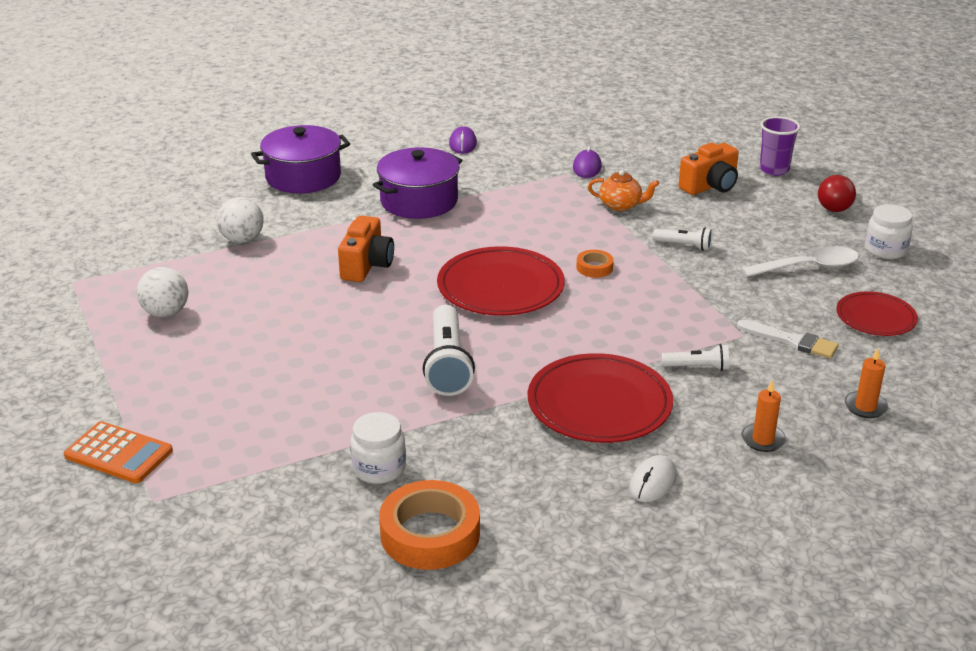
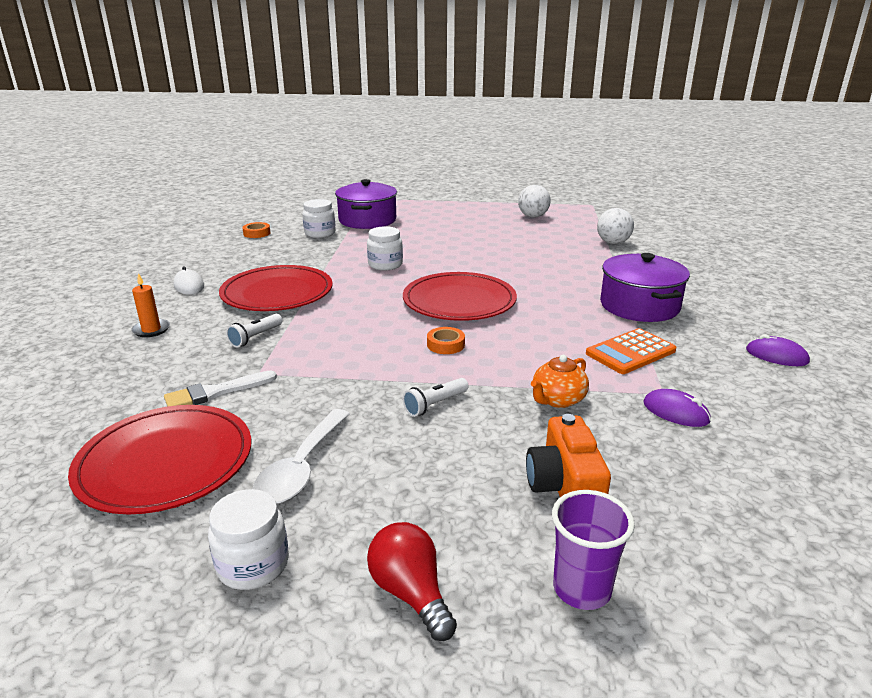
camera: 120 degrees right, 5 degrees down
(118, 453) = (412, 197): orange calculator -> orange calculator (630, 352)
(303, 177) = (716, 275): purple pot -> purple pot (367, 220)
(366, 265) = (539, 268): orange camera -> none
(430, 534) = (257, 233): orange tape -> orange tape, size x0.49
(447, 364) = (385, 265): white flashlight -> white jar
(865, 407) = (96, 385): orange candle -> none
(875, 317) = (165, 462): red plate -> red plate, size x1.67

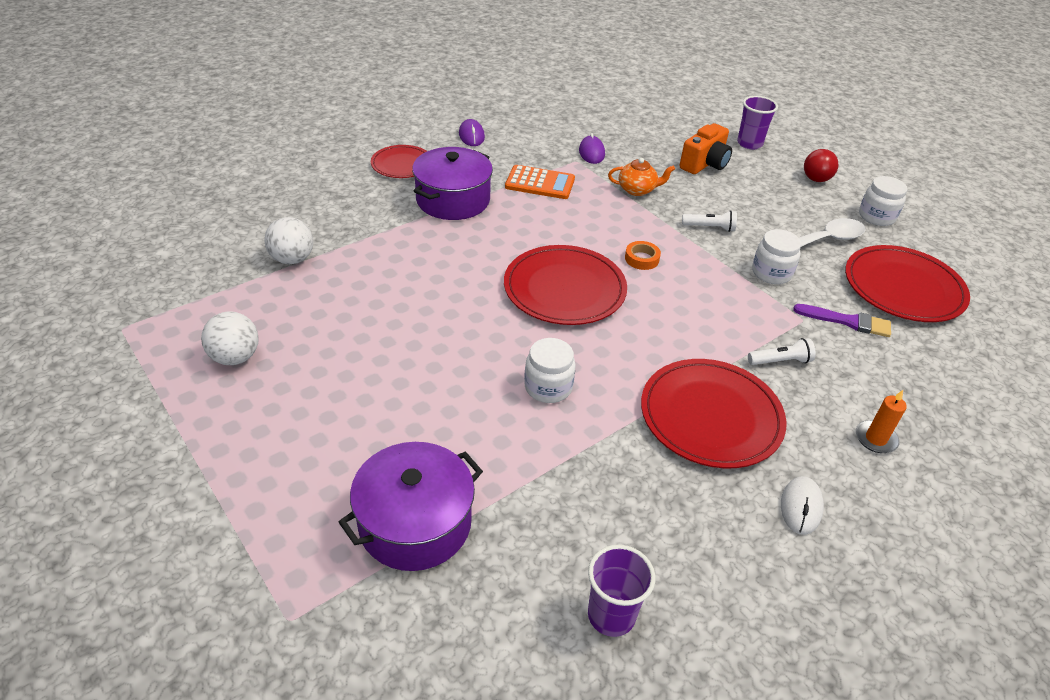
camera: 135 degrees left, 15 degrees up
(215, 392) = (847, 321): white brush -> purple brush
(257, 233) = (611, 615): orange tape -> purple cup
(320, 233) = (526, 533): white jar -> white jar (771, 273)
(729, 305) = (402, 164): none -> red plate

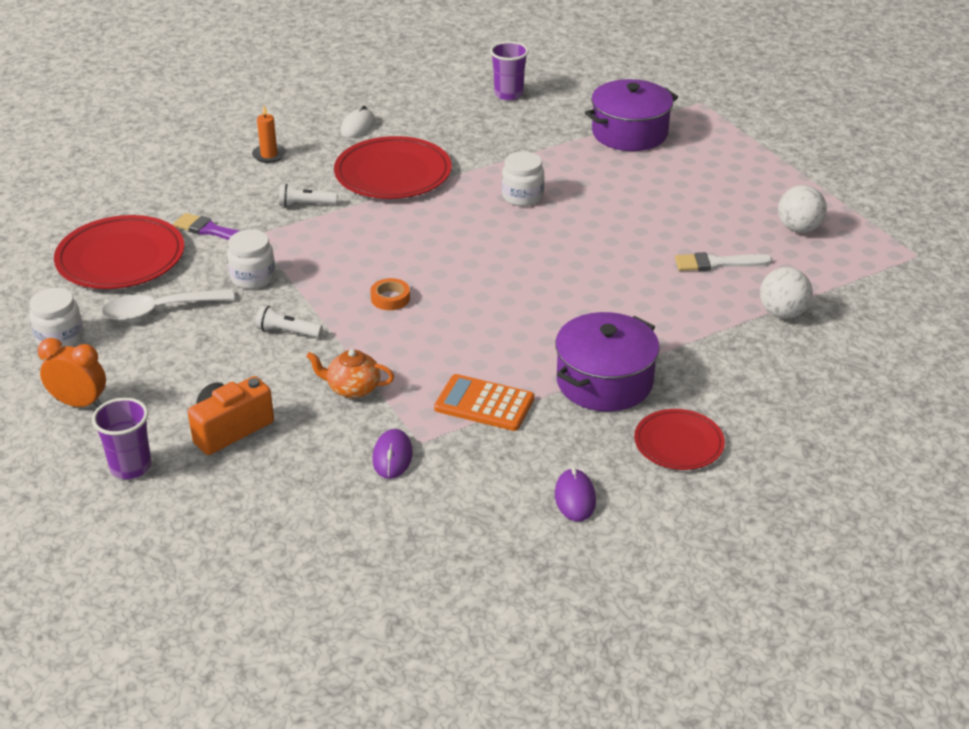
camera: 170 degrees left, 5 degrees down
(339, 308) = (717, 263): none -> white brush
(564, 289) = (487, 271): red plate -> none
(816, 175) = (79, 403): red light bulb -> orange clock

